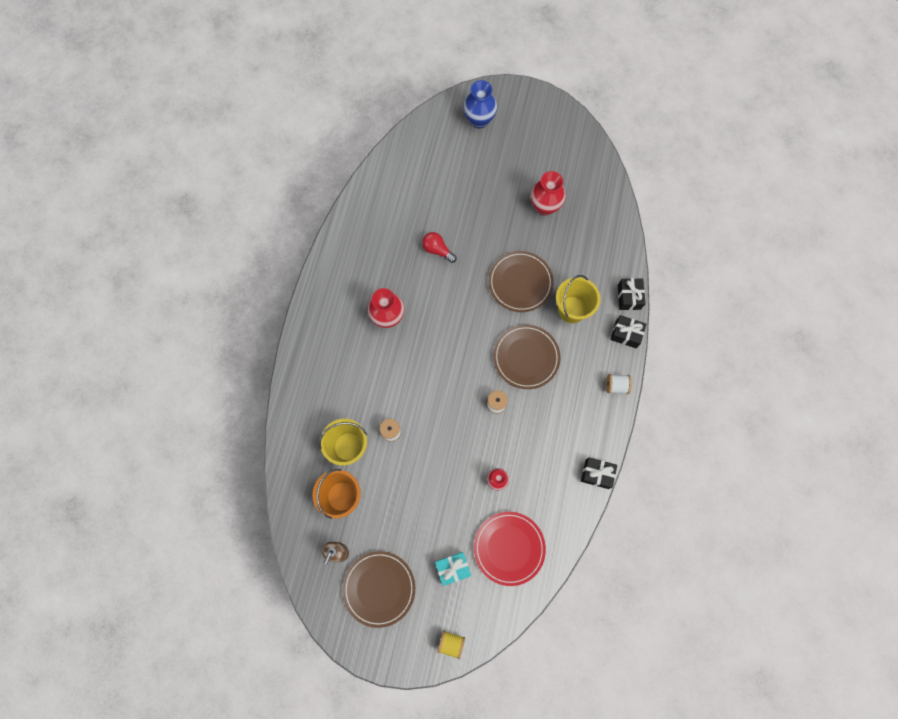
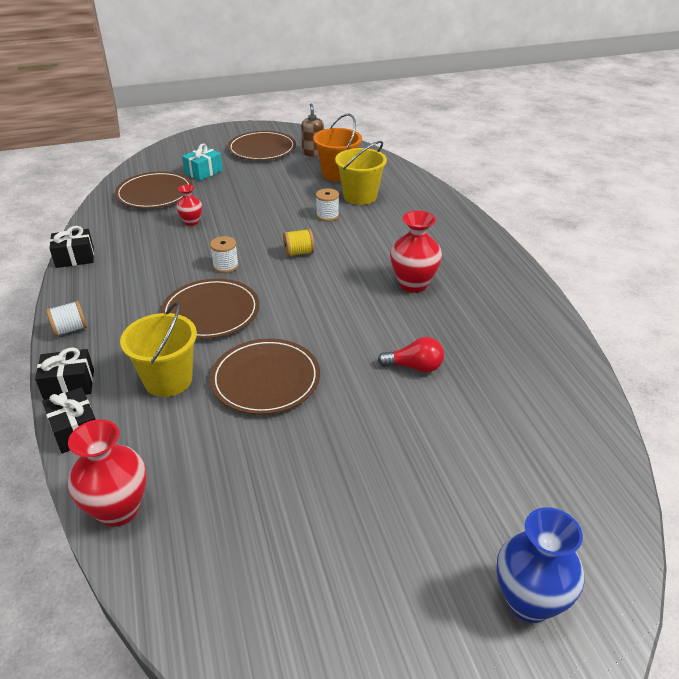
camera: 150 degrees right, 35 degrees down
(451, 643) = (181, 146): yellow spool -> yellow spool (299, 253)
(509, 548) = (155, 193): red plate -> brown plate
(544, 206) = (288, 498): red vase -> red vase (118, 509)

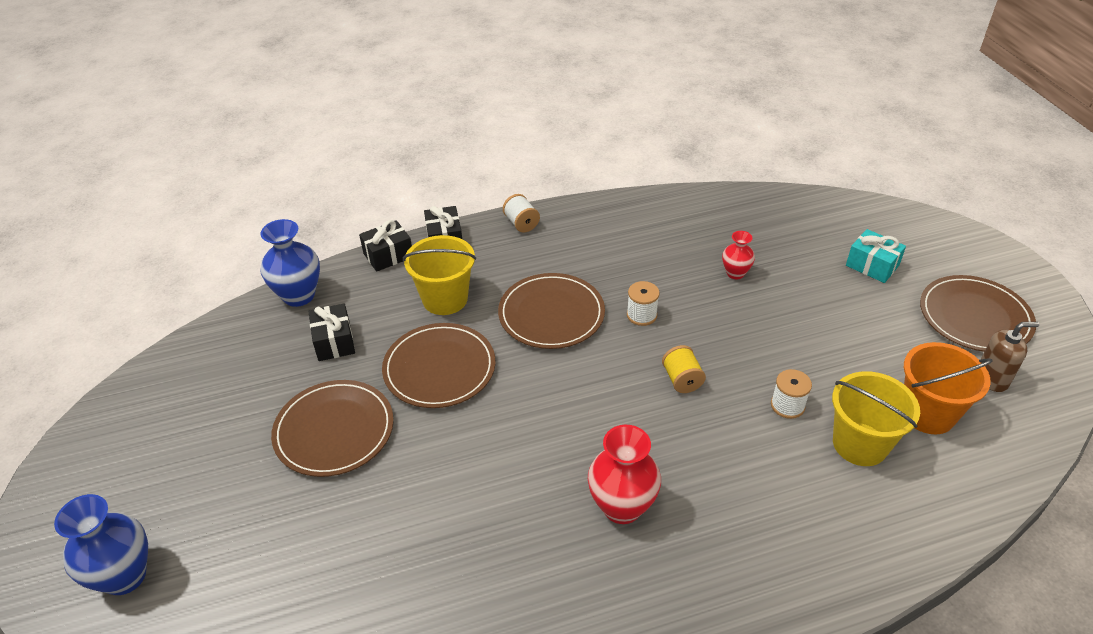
camera: 90 degrees right, 5 degrees up
(75, 257) = (642, 200): black gift -> black gift (334, 342)
(118, 509) = (299, 295): red vase -> blue vase
(155, 193) = (796, 232): brown plate -> brown plate (334, 431)
(415, 367) = (449, 501): red light bulb -> none

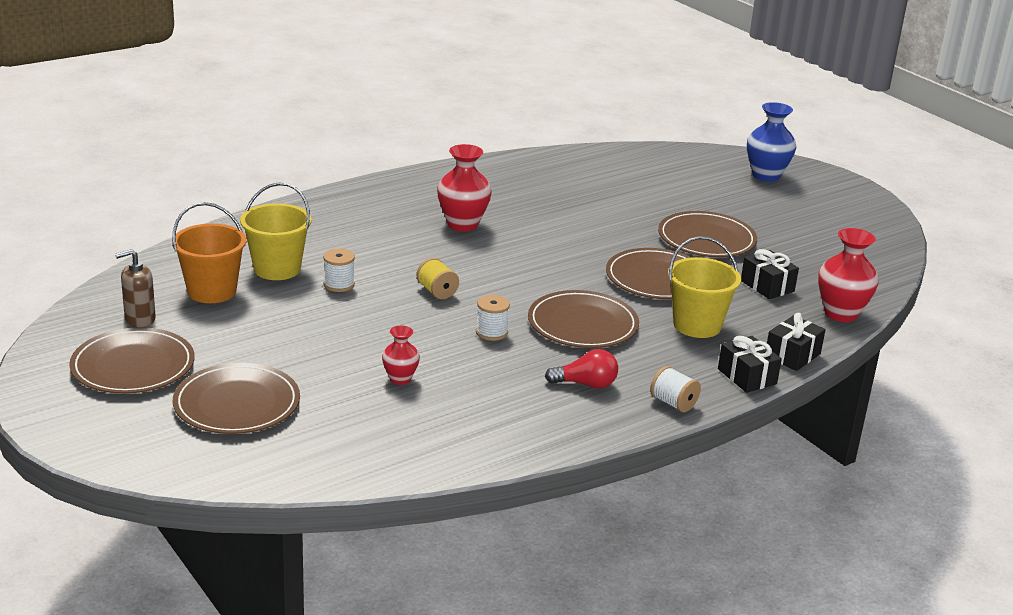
camera: 160 degrees right, 15 degrees down
(299, 295) = (841, 313): blue vase -> red vase
(581, 249) = (586, 384): none -> red light bulb
(872, 265) = (237, 404): turquoise gift -> brown plate

